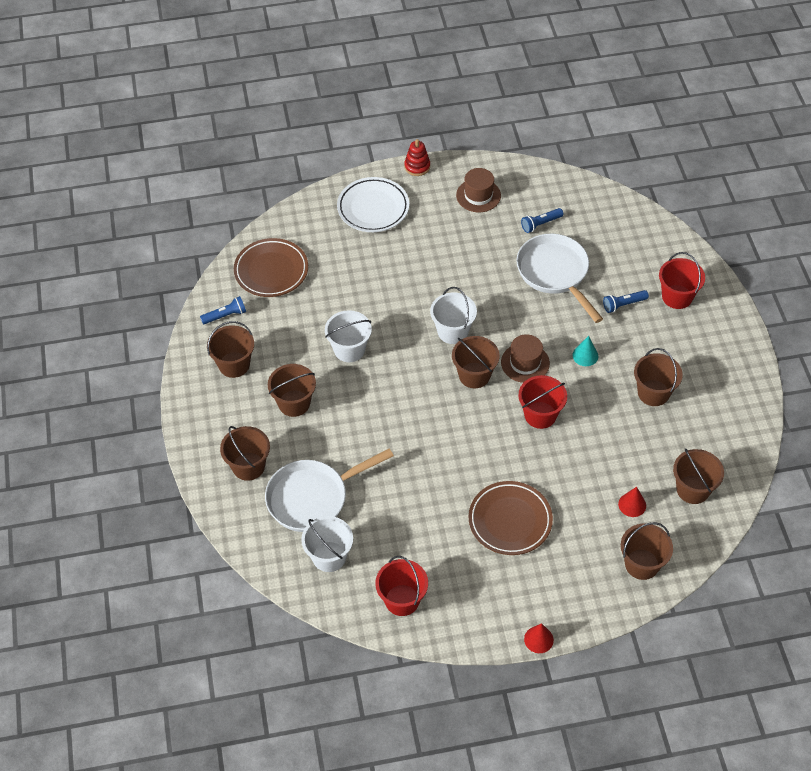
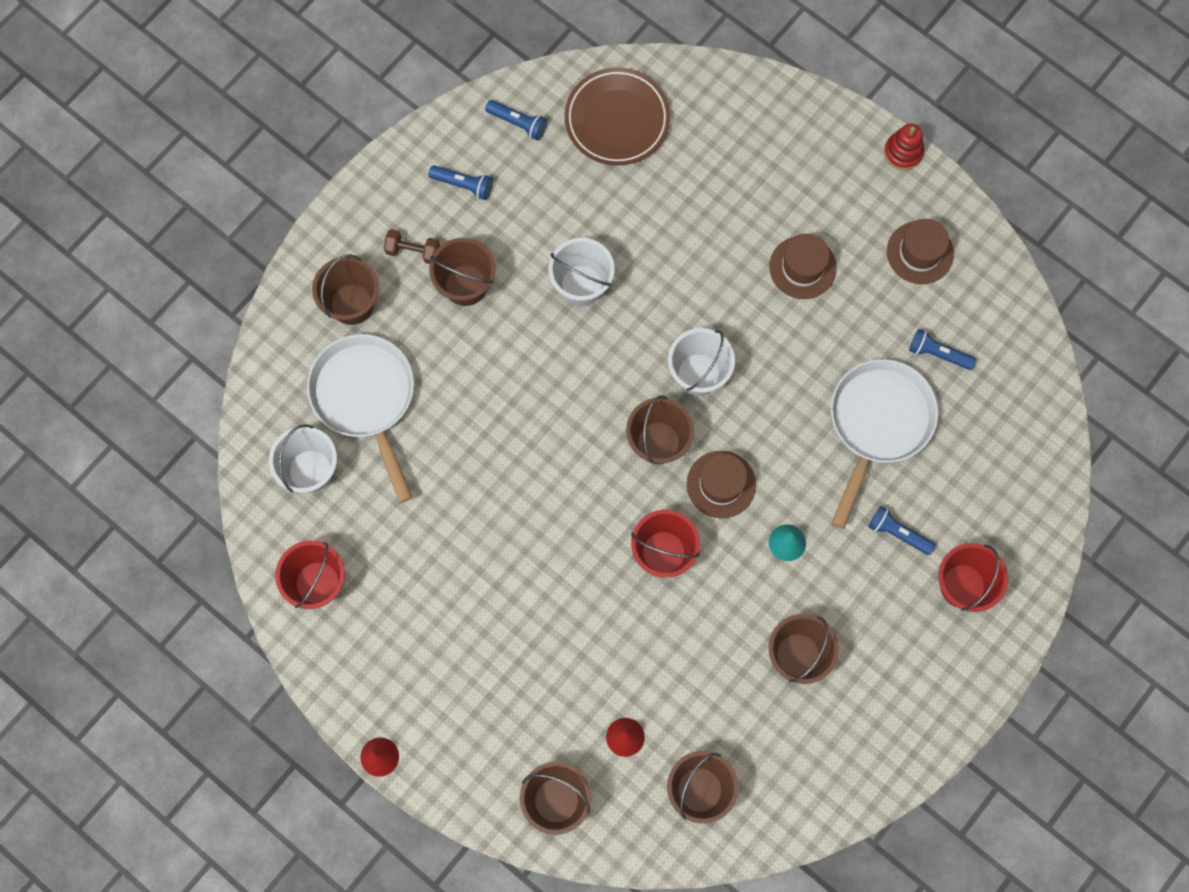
camera: 50 degrees right, 20 degrees up
(234, 364) = (463, 185): brown bucket -> blue flashlight
(248, 415) = (413, 251): none -> brown dumbbell
(312, 498) = (366, 398): white pan -> white pan turned 45 degrees clockwise
(373, 208) = (798, 153): white plate -> none
(437, 248) = (802, 267): none -> brown hat
(510, 521) = (500, 621): brown plate -> none

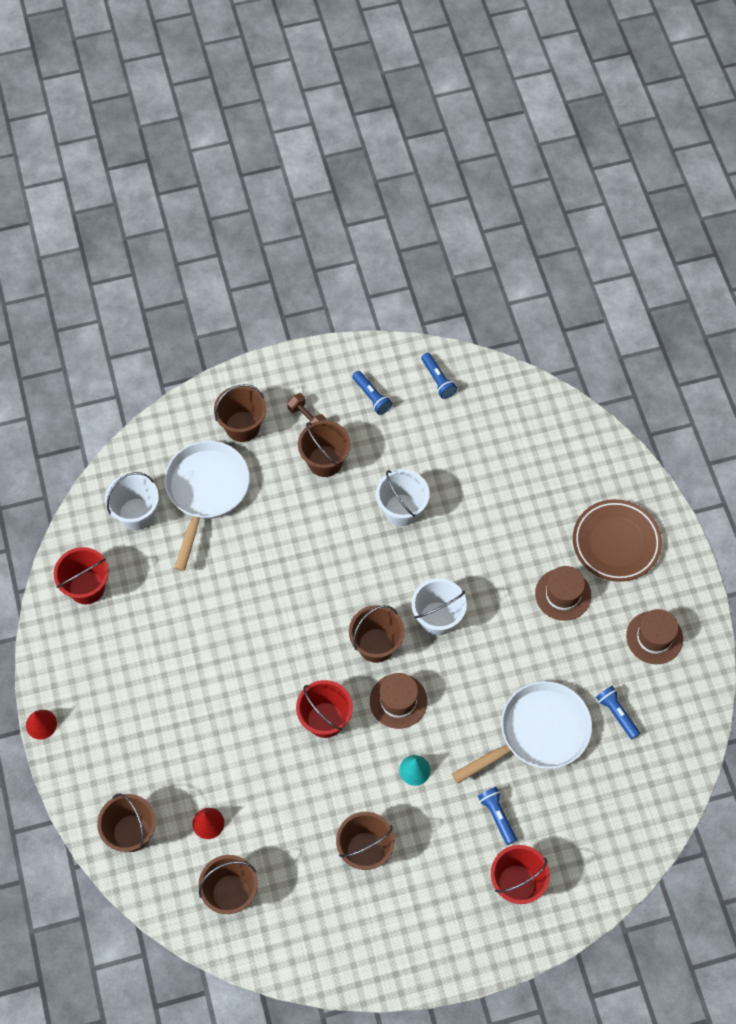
camera: 35 degrees right, 10 degrees down
(617, 120) = (506, 418): brown plate -> brown plate (616, 543)
(903, 152) = (692, 563): red stacking toy -> none

